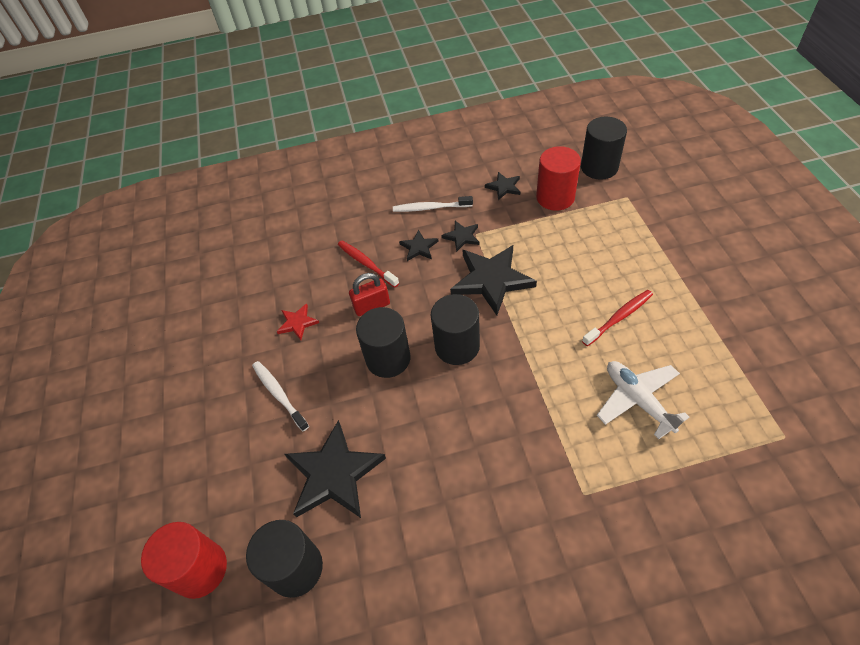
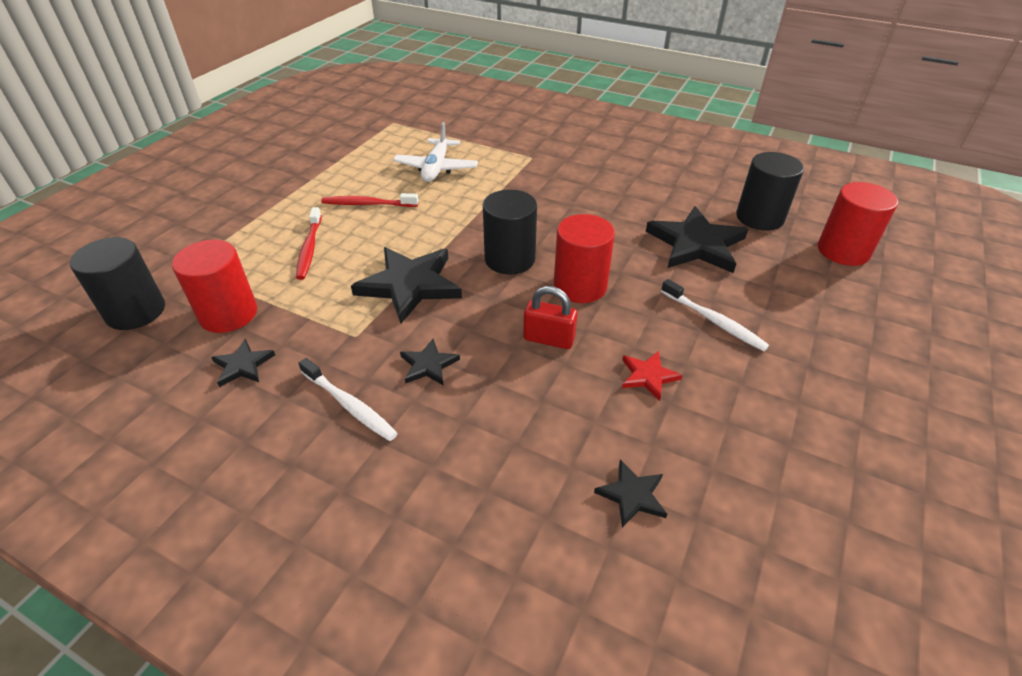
camera: 145 degrees left, 10 degrees down
(279, 394) = (714, 321): white toothbrush -> white toothbrush turned 45 degrees counterclockwise
(366, 263) = (506, 390): red toothbrush -> red toothbrush (309, 248)
(388, 358) = (580, 286): black cylinder -> red cylinder
(462, 237) = (372, 343): black star -> black star (632, 495)

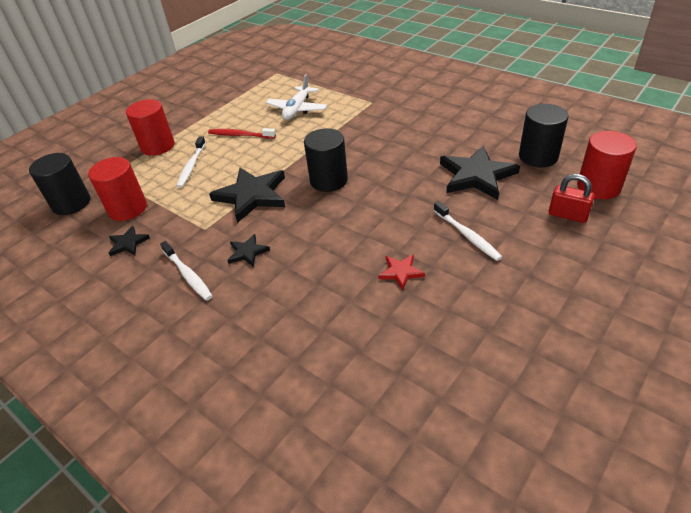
camera: 15 degrees right, 0 degrees up
(309, 248) = (191, 166): red toothbrush -> white toothbrush
(549, 339) = (337, 240): red padlock -> red padlock (567, 215)
(580, 286) = (374, 203): red cylinder -> red cylinder (158, 146)
(632, 495) = (358, 352): black star -> none

